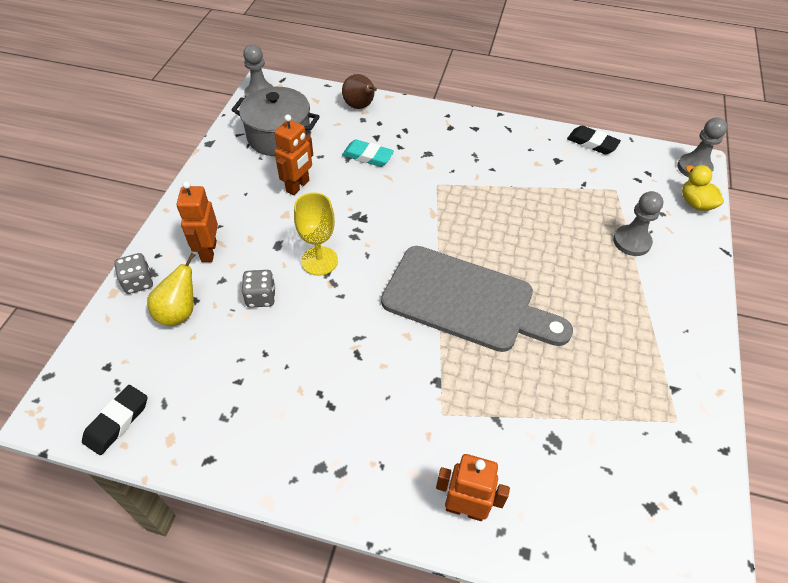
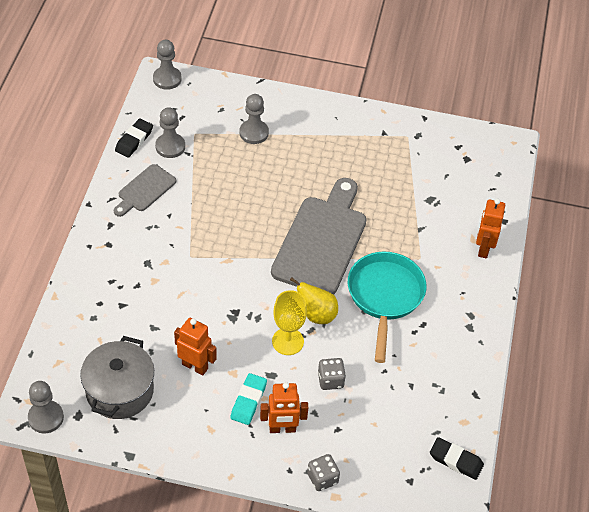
camera: 95 degrees left, 0 degrees up
(179, 312) = (351, 439): yellow pear -> yellow pear (316, 315)
(360, 106) = (72, 320): brown pear -> none
(368, 156) = (152, 311): turquoise eraser -> turquoise eraser (248, 401)
(378, 363) = (385, 296): none -> turquoise pan
(524, 151) = (144, 190): none -> grey cutting board
(590, 170) = (170, 146): none -> grey pawn
(695, 203) = (209, 87): yellow duck -> none

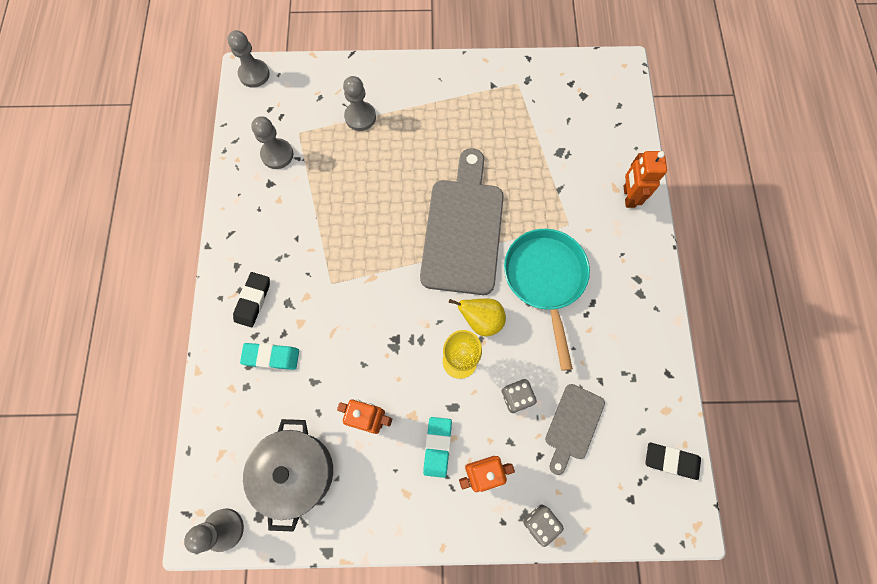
camera: 10 degrees left, 20 degrees up
(121, 300) = (271, 357): none -> turquoise eraser
(134, 140) = (237, 156): black eraser -> black eraser (253, 300)
(144, 190) = (263, 214): grey cutting board -> grey cutting board (573, 425)

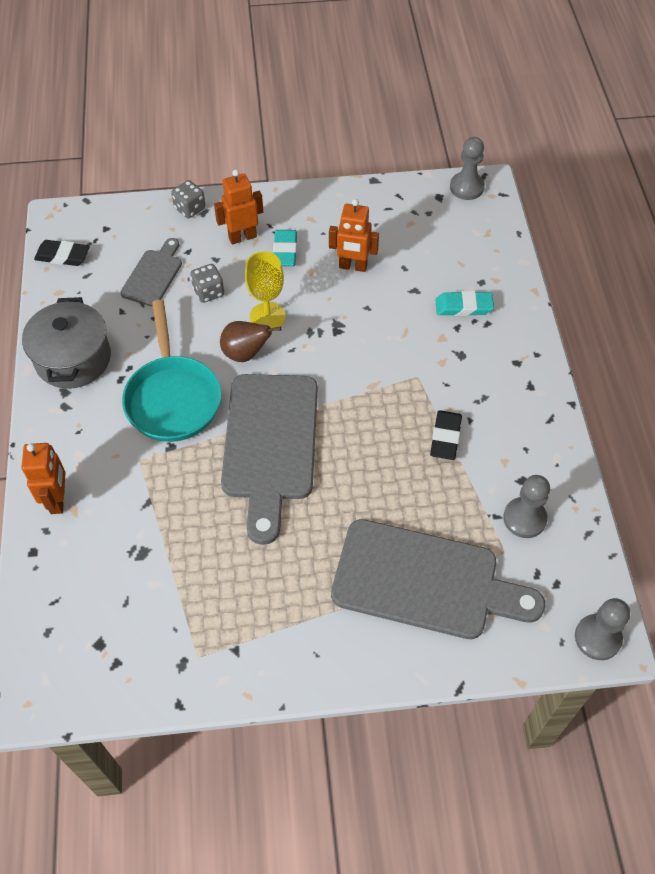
camera: 175 degrees right, 15 degrees down
(253, 300) = (499, 354): black eraser -> black eraser (445, 437)
(296, 472) = (413, 226): grey pot -> grey pot (73, 359)
(360, 117) = (424, 581): grey pawn -> grey cutting board
(481, 320) = (246, 354): yellow pear -> brown pear

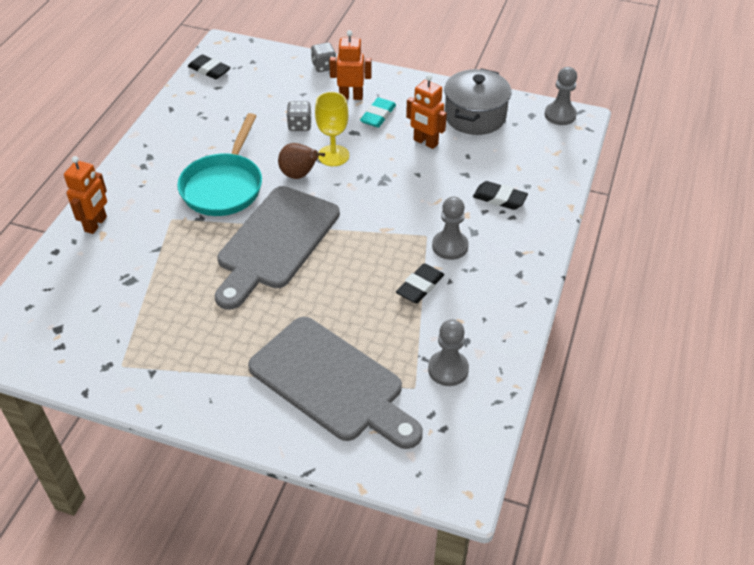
camera: 25 degrees right, 10 degrees down
(73, 359) = (170, 138): grey pot -> grey pot (475, 116)
(154, 275) = (266, 102): grey cutting board -> none
(463, 307) = (499, 198): turquoise eraser -> black eraser
(597, 638) = (452, 483): grey pawn -> grey pawn (450, 246)

